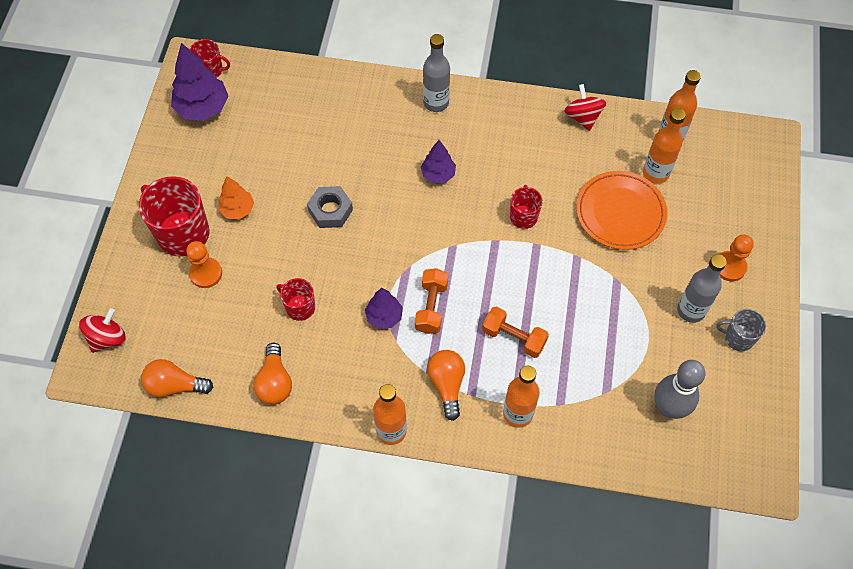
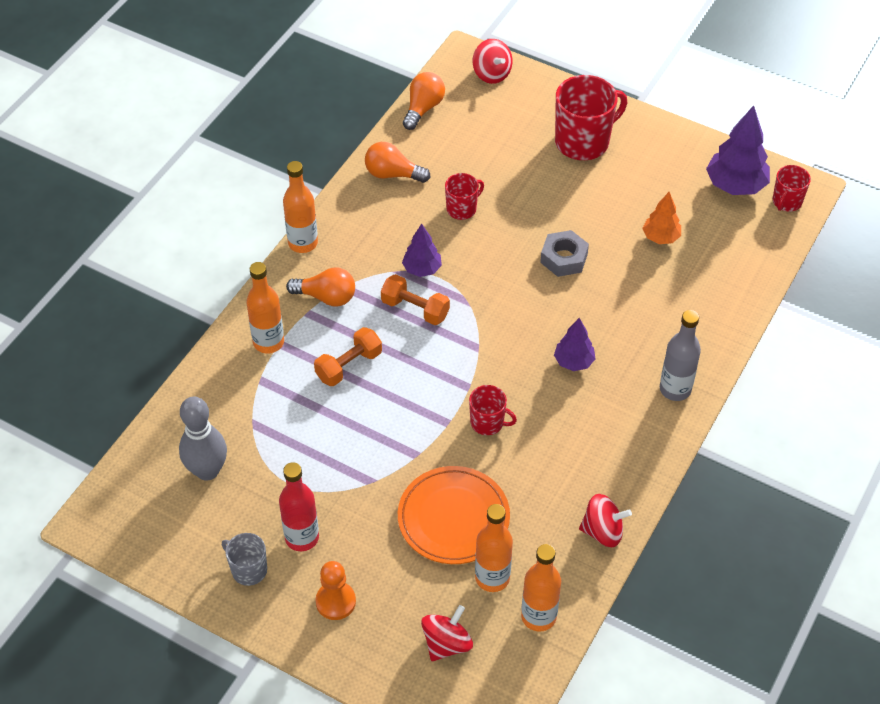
camera: 110 degrees right, 10 degrees down
(206, 273) = (530, 150): orange pawn -> none
(237, 209) = (594, 187): orange tree -> orange tree (661, 237)
(691, 310) = (302, 537): grey bottle -> red bottle
(721, 185) = (446, 643): none -> red spinning top
(738, 338) = (248, 570): grey mug -> grey mug turned 90 degrees counterclockwise

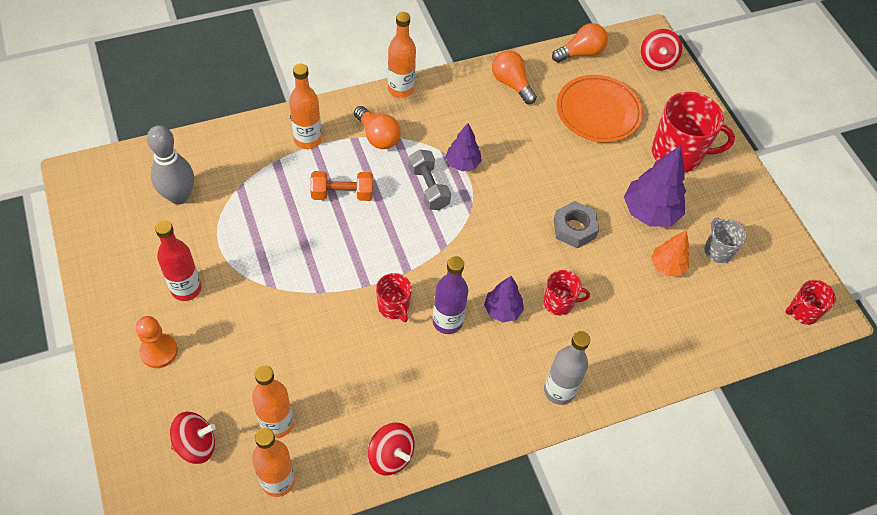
camera: 35 degrees right, 5 degrees up
(248, 570) = (131, 283): grey mug -> grey mug (718, 250)
(415, 309) = (428, 188): orange dumbbell -> grey dumbbell
(453, 518) = (297, 357): orange plate -> orange plate (598, 112)
(462, 209) = (536, 141): red mug -> red mug (559, 302)
(541, 402) = (447, 321): none -> purple bottle
(735, 185) = (770, 269): purple tree -> purple tree (650, 212)

